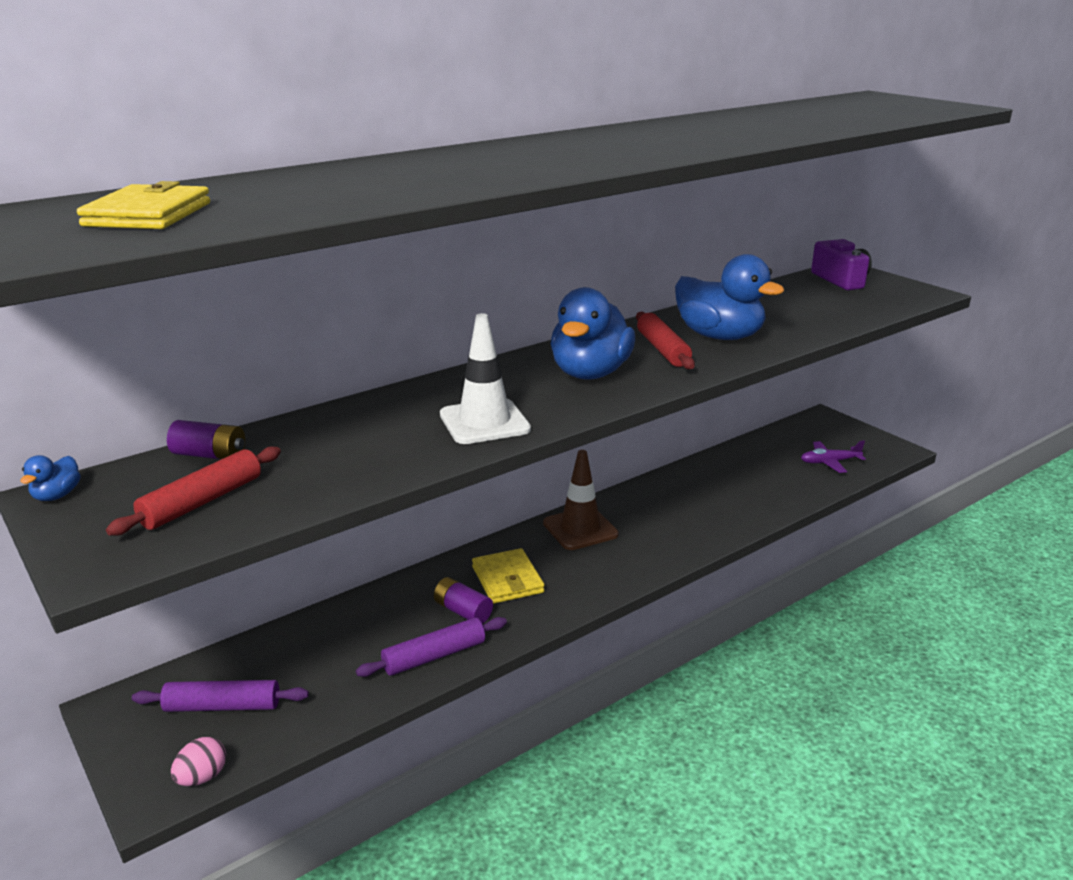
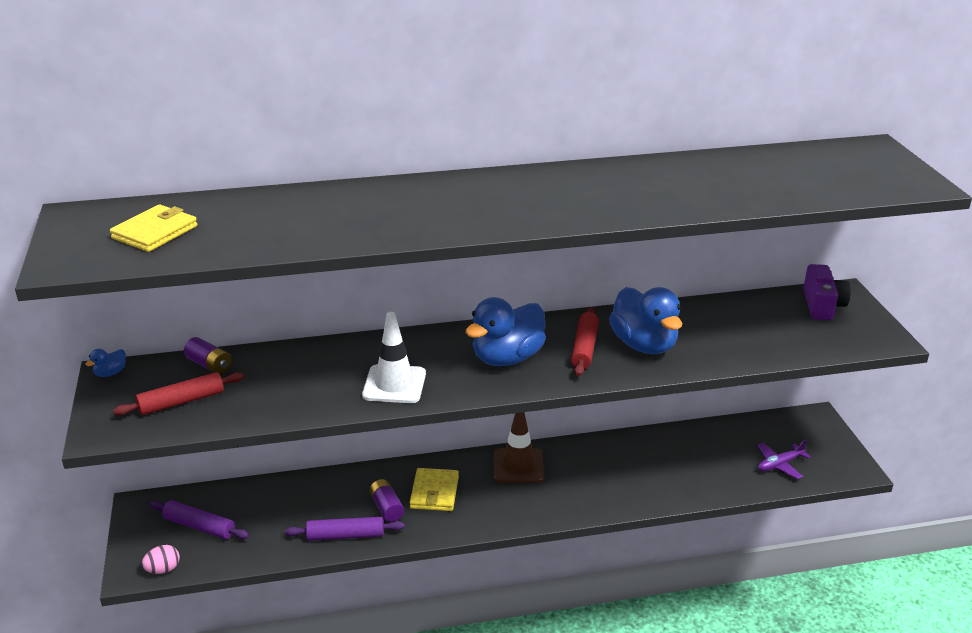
camera: 25 degrees right, 5 degrees up
(829, 462) = (779, 465): purple plane -> purple plane turned 45 degrees counterclockwise

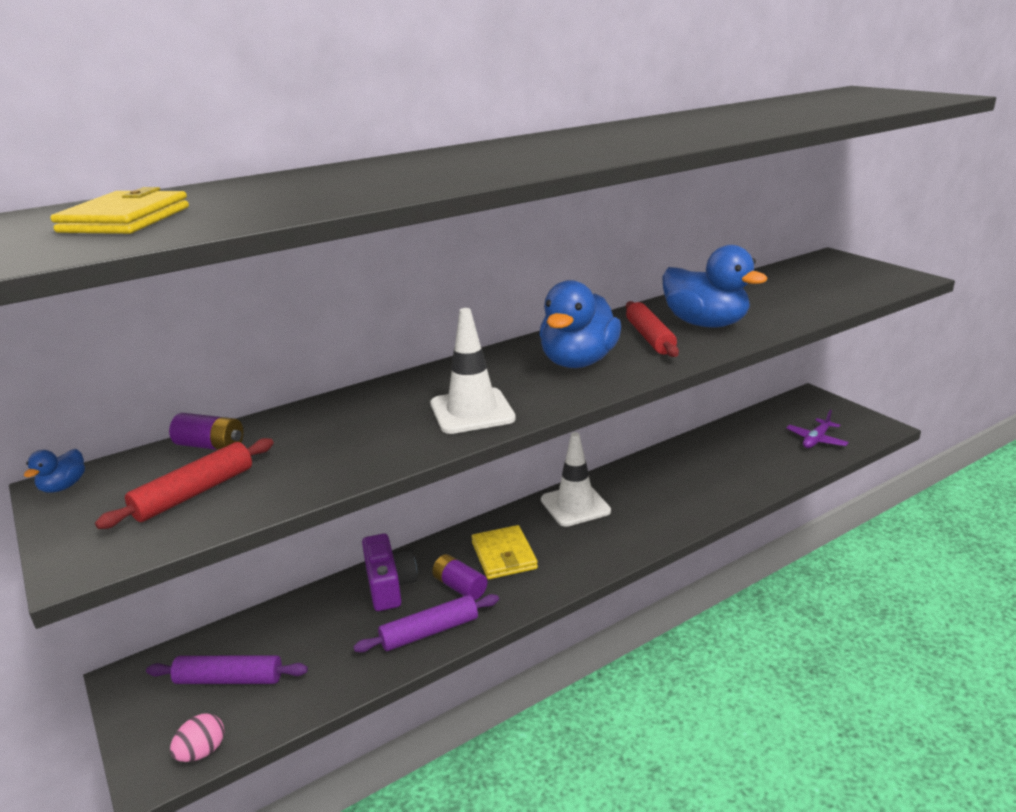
camera: 20 degrees left, 5 degrees down
(518, 466) = (575, 505): brown traffic cone -> white traffic cone
(822, 305) = (826, 267): purple camera -> purple camera (389, 585)

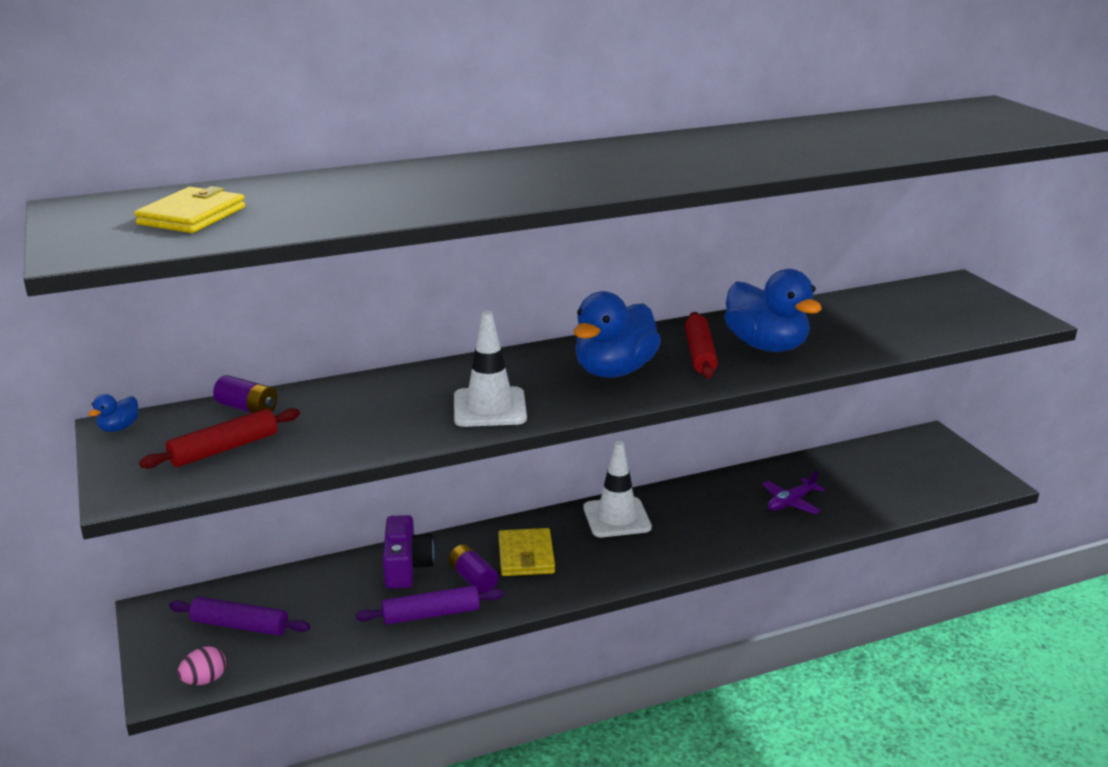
camera: 10 degrees right, 0 degrees up
(816, 440) = (911, 486): purple plane -> purple plane (791, 502)

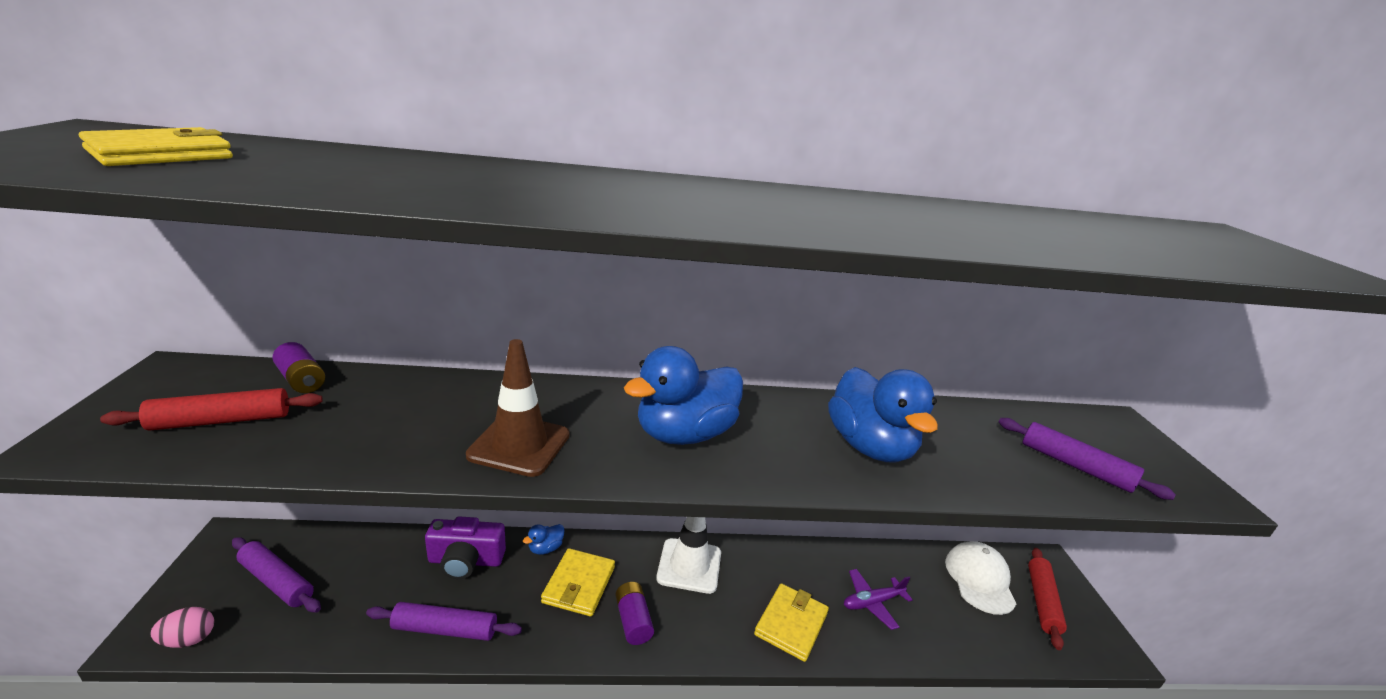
camera: 15 degrees right, 0 degrees up
(119, 428) = (172, 370): blue duck -> blue duck (545, 548)
(406, 567) = (466, 561): purple camera -> purple camera turned 75 degrees clockwise
(473, 579) = (513, 596): purple battery -> purple battery (633, 621)
(489, 408) = (519, 445): white traffic cone -> brown traffic cone
(700, 354) = (790, 437): red rolling pin -> red rolling pin (1042, 601)
(729, 534) = (791, 624): none -> yellow wallet
(876, 463) = (979, 579): none -> white cap
(928, 323) = (1075, 466): none -> purple rolling pin

